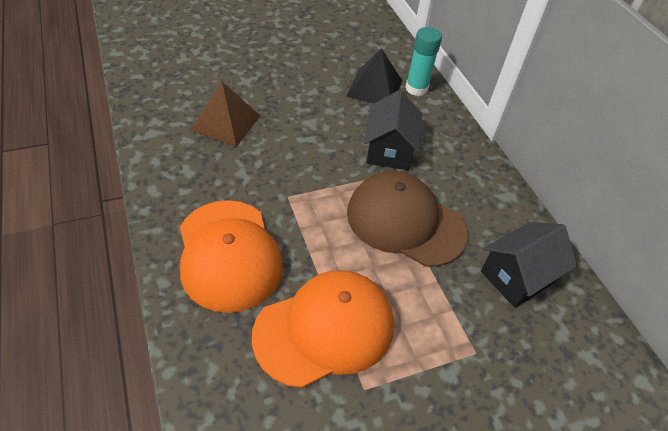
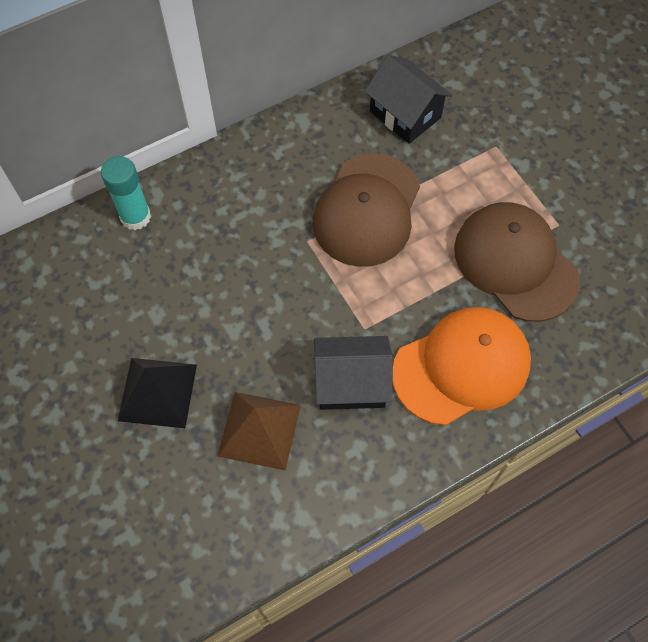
camera: 95 degrees left, 15 degrees up
(325, 329) = (515, 263): orange cap -> brown cap
(374, 88) = (145, 265): black pyramid -> black pyramid (157, 392)
(389, 149) = (260, 236): black house -> black house (351, 383)

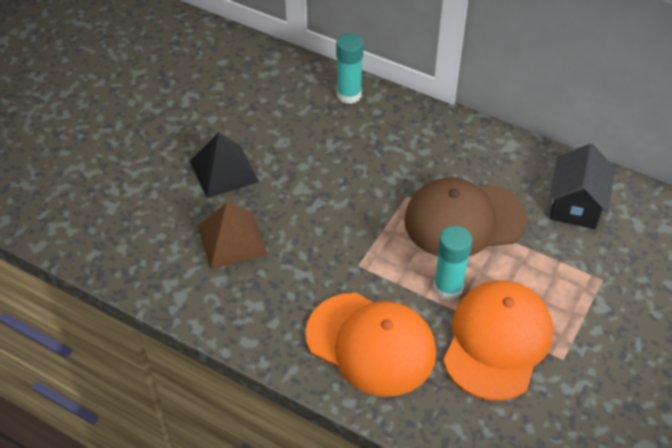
camera: 60 degrees right, 15 degrees down
(351, 383) = (306, 277): black house -> none
(436, 268) = (448, 288): none -> turquoise glue stick
(515, 263) = (497, 341): brown cap -> orange cap

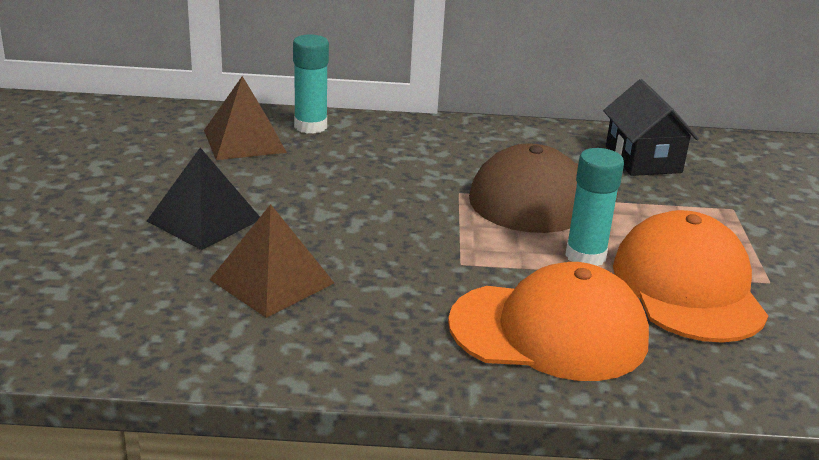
camera: 30 degrees left, 20 degrees down
(294, 98) = (244, 141): none -> brown pyramid

